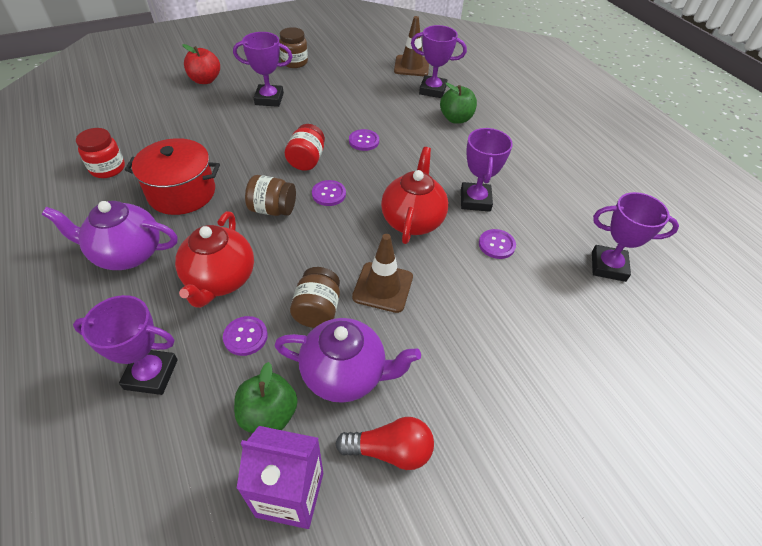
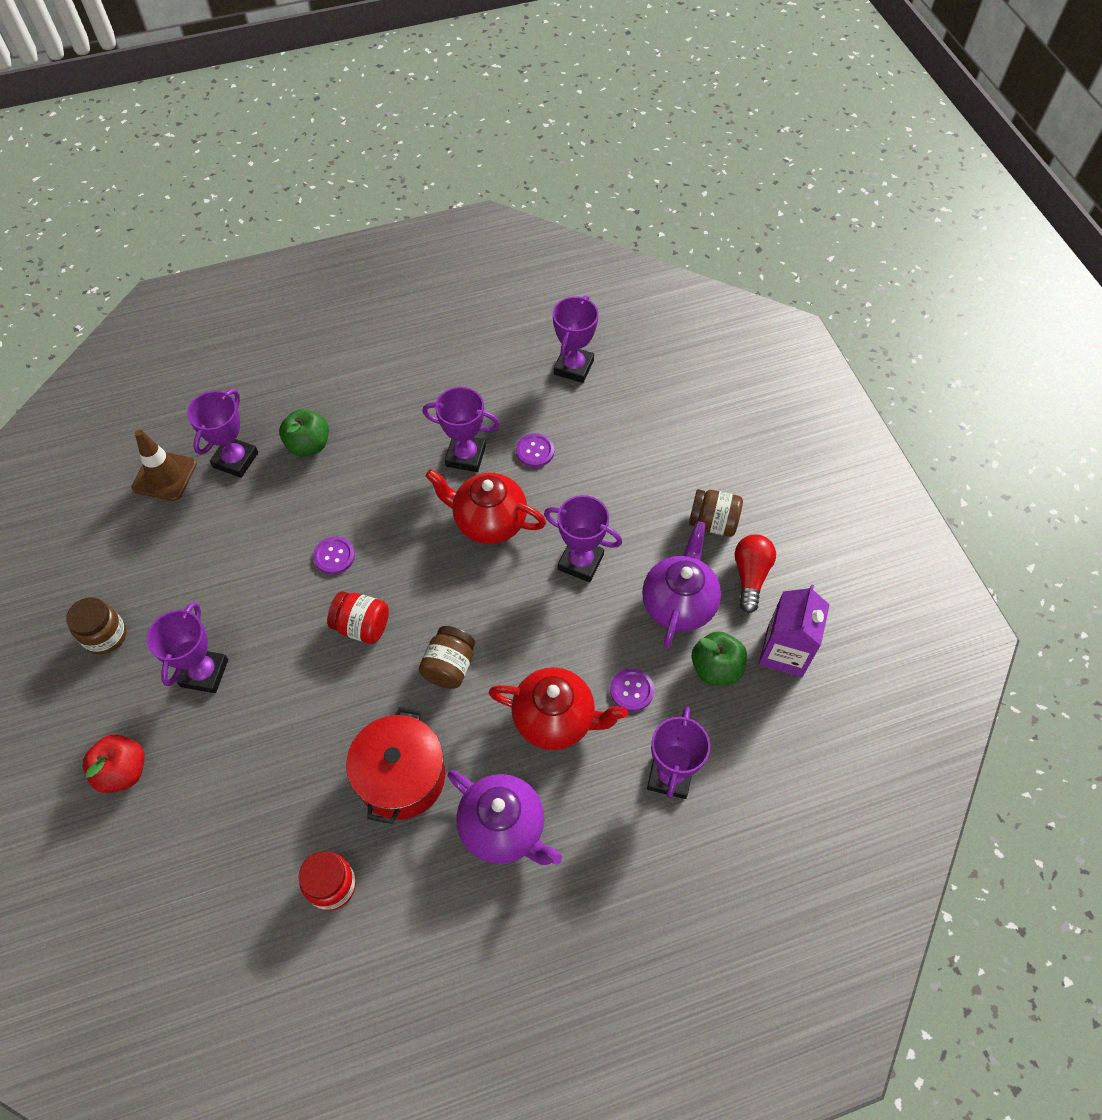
camera: 80 degrees left, 10 degrees up
(127, 254) = (504, 828): purple teapot -> purple teapot turned 60 degrees counterclockwise
(317, 310) = (604, 624): brown jar -> brown jar (713, 523)
(329, 194) = (431, 603): purple button -> none
(383, 287) = (580, 562): brown traffic cone -> purple trophy

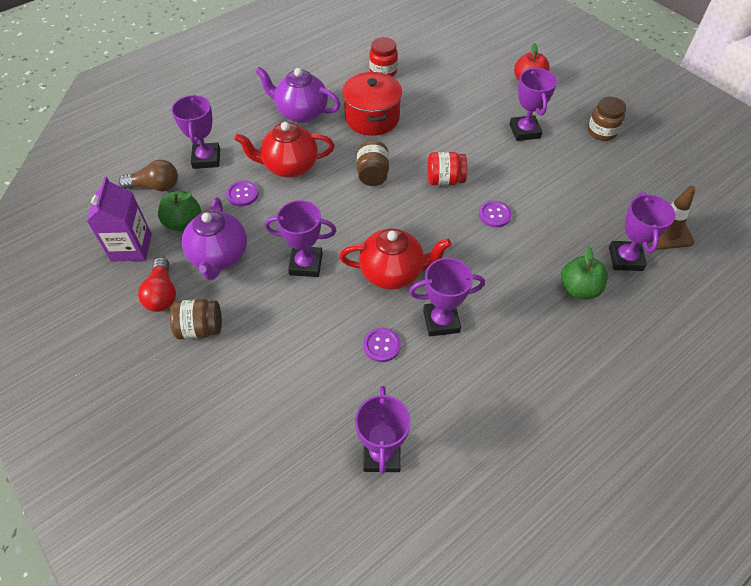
camera: 160 degrees right, 5 degrees down
(748, 745) = (155, 186): none -> brown light bulb

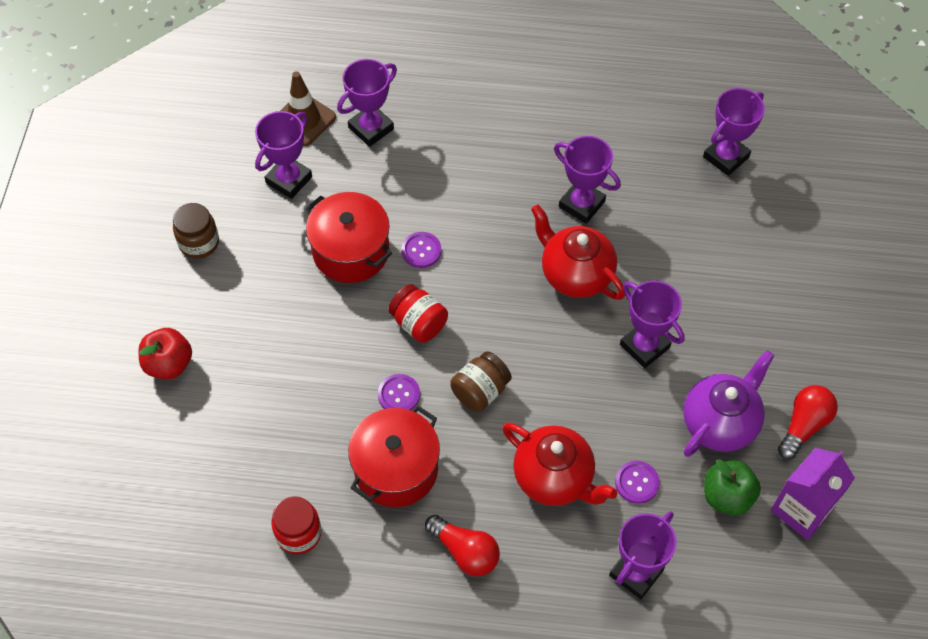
camera: 135 degrees left, 5 degrees up
(155, 186) = (723, 579): brown light bulb -> none
(200, 328) = (791, 361): brown jar -> none
(301, 113) = (465, 552): purple teapot -> red light bulb
(381, 345) = (649, 225): purple button -> purple button (399, 395)
(524, 131) = (267, 309): purple trophy -> purple trophy (289, 180)
(528, 185) = (351, 251): none -> red pot
(578, 288) = (442, 139): green apple -> none

